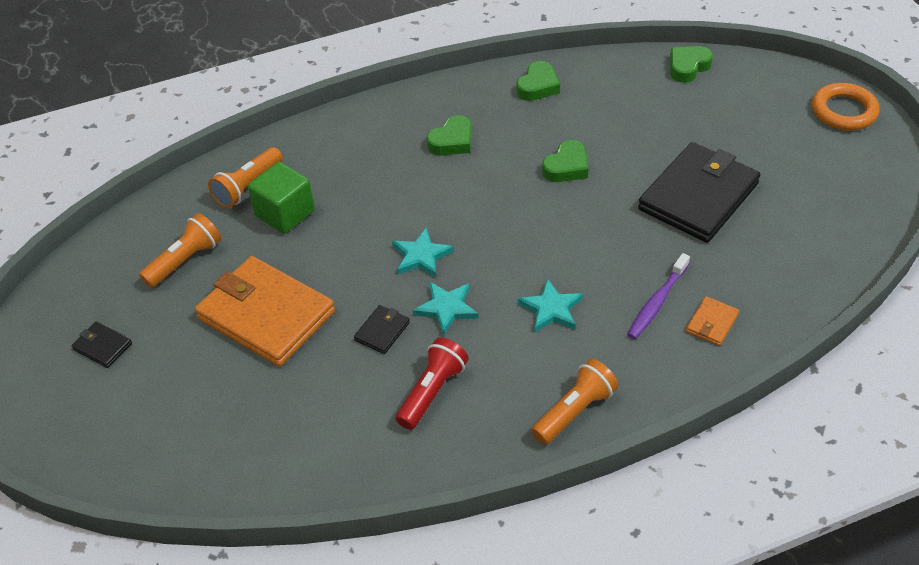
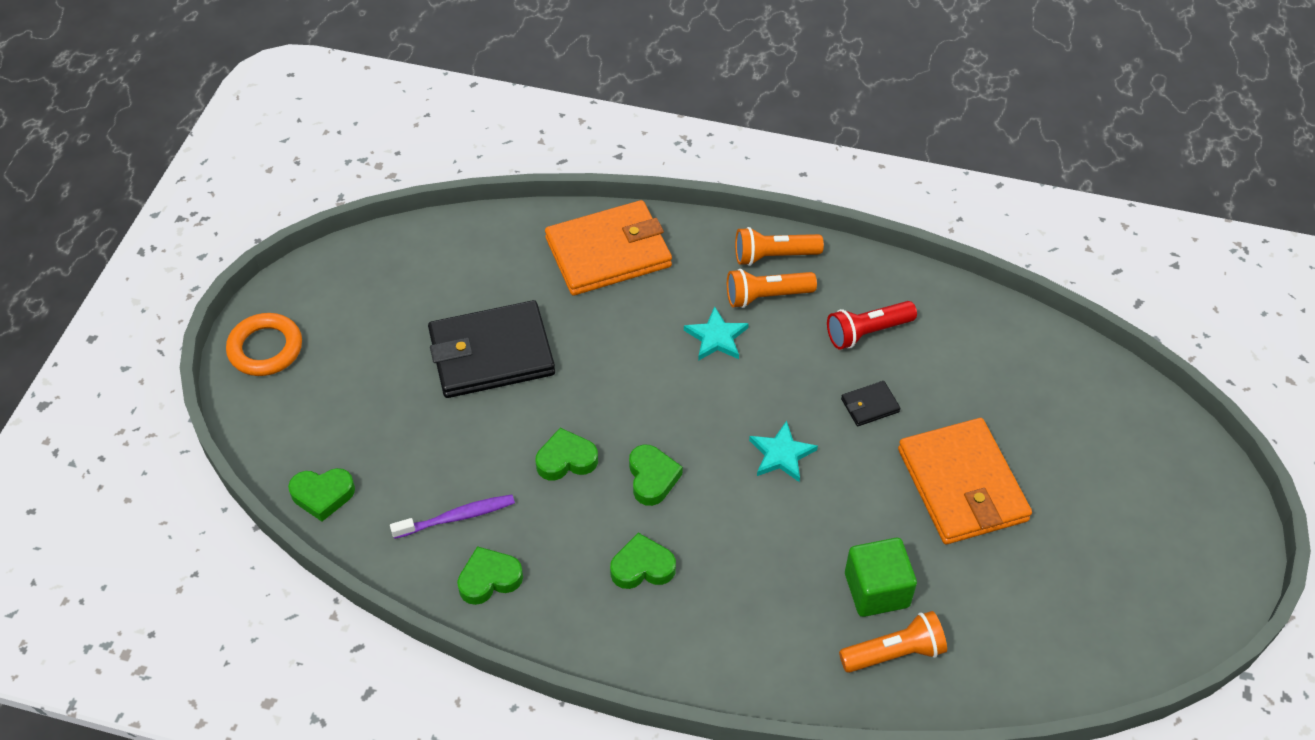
camera: 145 degrees left, 5 degrees up
(102, 346) = (1133, 548): black wallet -> none
(185, 261) = (1009, 597): orange flashlight -> orange flashlight (766, 296)
(446, 308) = (800, 391): turquoise star -> none
(498, 190) = (652, 478): none -> green heart
(657, 302) = (630, 291): purple toothbrush -> purple toothbrush (457, 517)
(711, 323) = (608, 252): orange wallet -> orange wallet, size x2.39

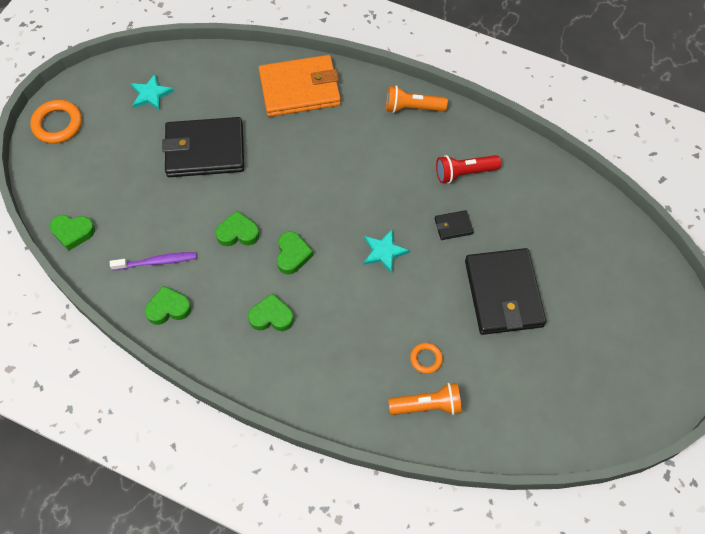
camera: 10 degrees right, 10 degrees up
(716, 337) = (359, 161): turquoise star -> turquoise star (151, 94)
(766, 296) = (400, 136): orange flashlight -> none
(876, 590) = (426, 359): green cube -> orange ring
(962, 485) = (503, 294): orange wallet -> black wallet

